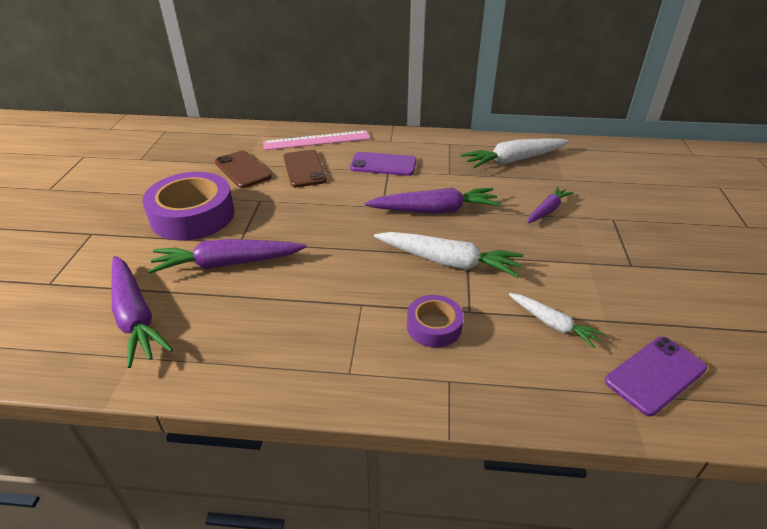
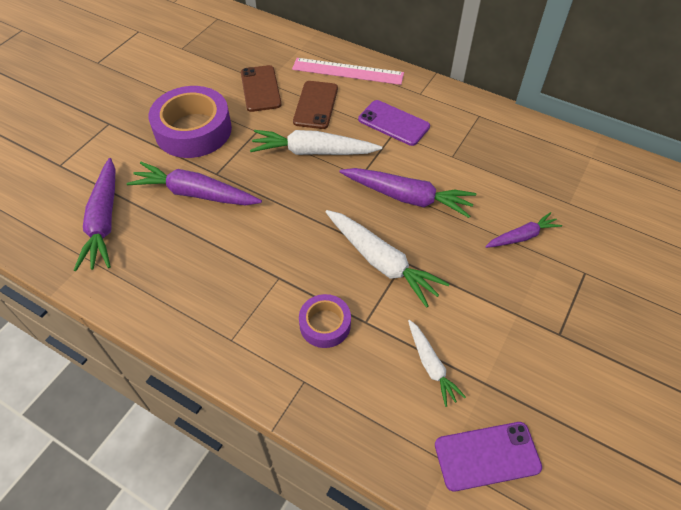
camera: 25 degrees right, 15 degrees up
(513, 160) = (532, 160): white carrot -> white carrot (313, 152)

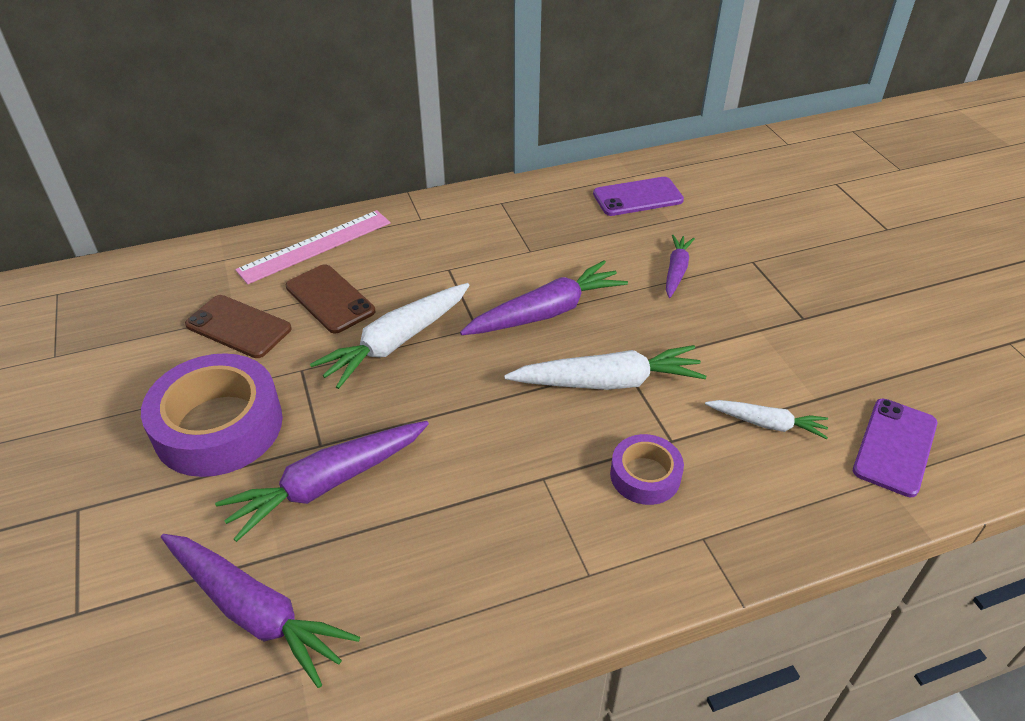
camera: 50 degrees left, 10 degrees down
(393, 123) = (436, 260): purple phone -> purple phone (638, 197)

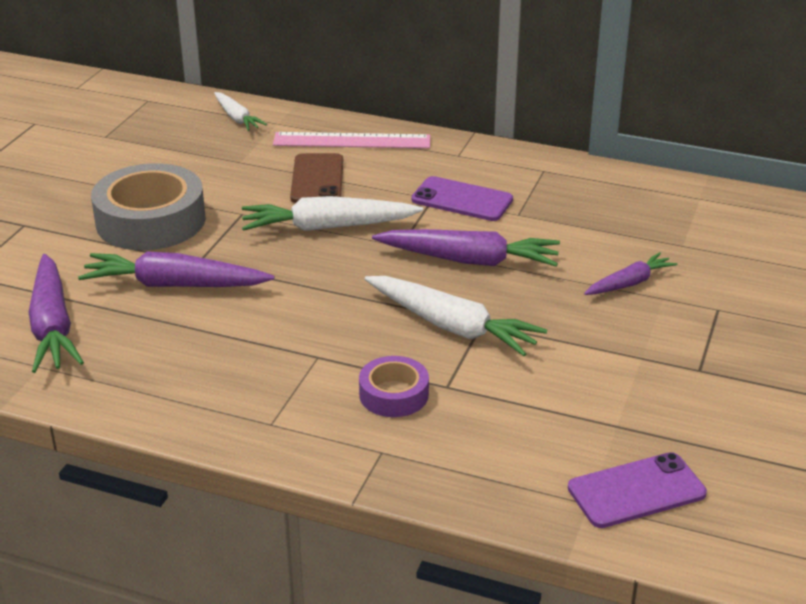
camera: 40 degrees right, 10 degrees down
(218, 426) = (151, 220): purple tape -> grey tape
(238, 327) = (234, 169): brown phone -> none
(638, 197) = (678, 216): purple phone -> purple phone (462, 200)
(767, 424) = (544, 417): white carrot -> white carrot (237, 118)

